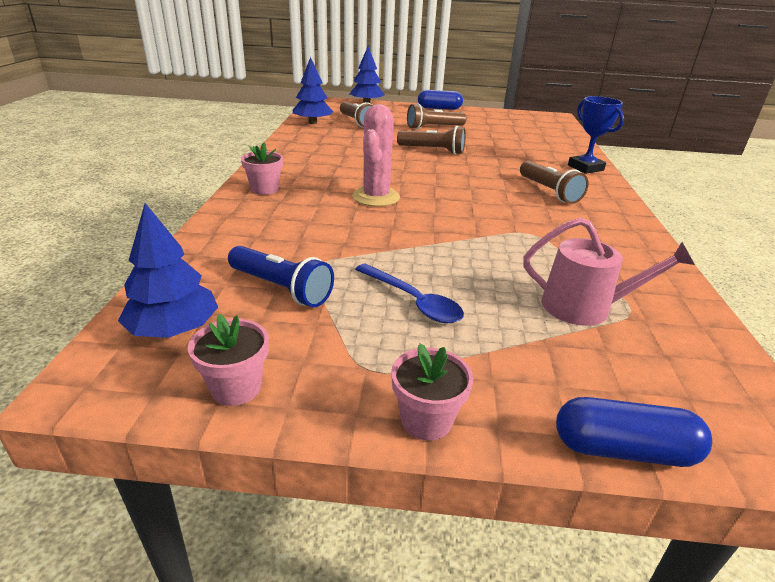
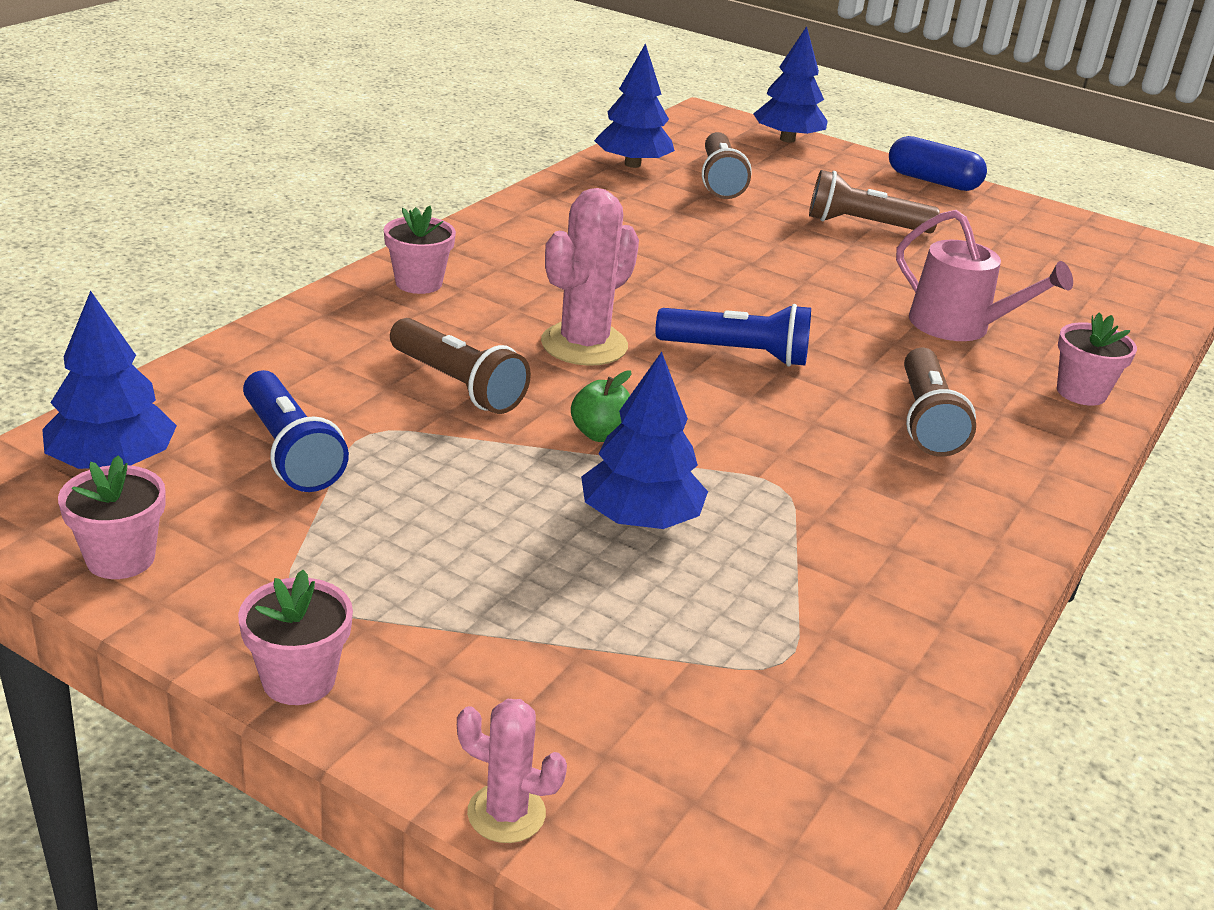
camera: 25 degrees right, 0 degrees up
(413, 301) = (451, 530): blue spoon -> none
(429, 233) = (601, 434): none -> green apple
(433, 150) = (799, 277): brown flashlight -> brown flashlight (457, 385)
(445, 185) = (737, 354): none -> blue flashlight
(492, 266) = (640, 519): none -> blue tree
(584, 307) = (708, 629): pink watering can -> pink watering can (958, 326)
(585, 168) = (1081, 392): blue trophy -> pink flower pot
(623, 450) = (506, 813): blue capsule -> pink cactus

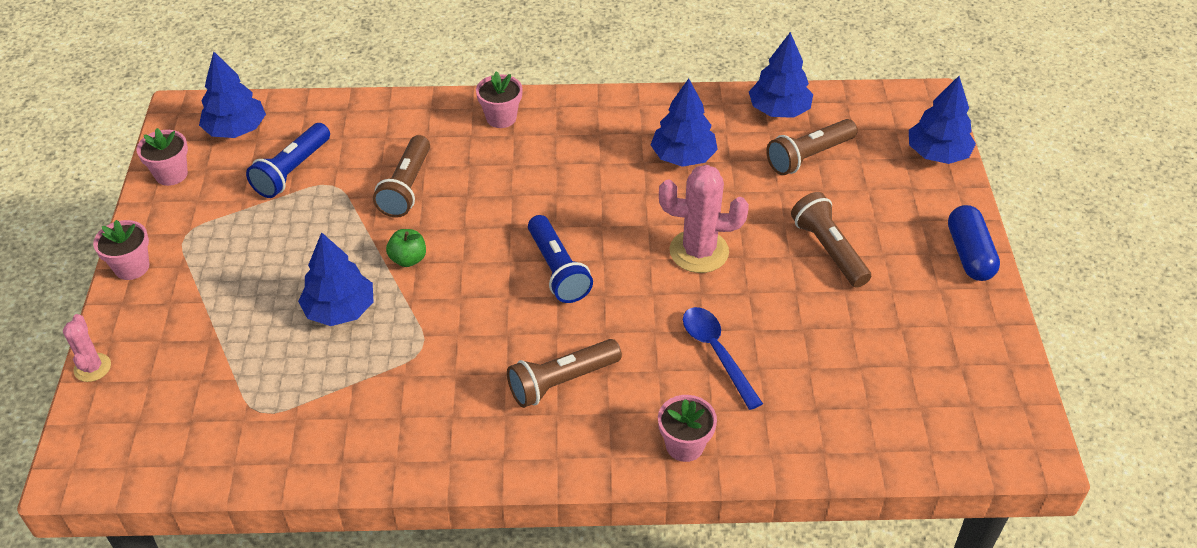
camera: 60 degrees right, 15 degrees up
(584, 345) = (499, 208): pink cactus -> pink cactus (699, 251)
(638, 226) = (683, 156): none -> blue tree
(958, 326) = (716, 353): pink watering can -> blue spoon

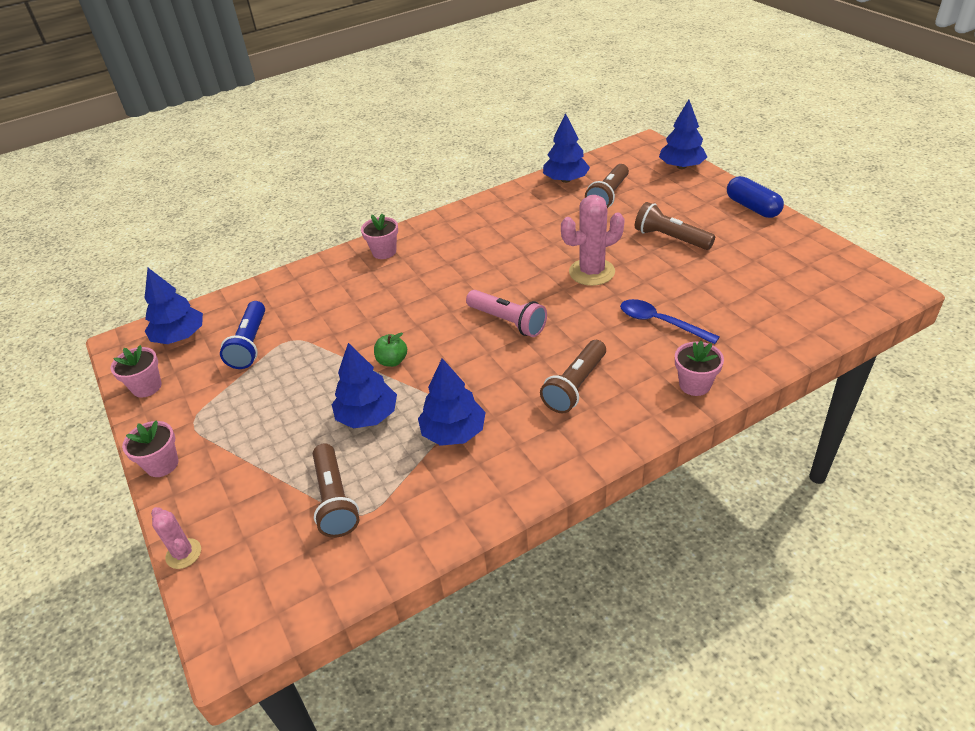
camera: 25 degrees left, 5 degrees down
(406, 187) = (351, 318): brown flashlight -> brown flashlight (335, 500)
(557, 270) = (508, 322): blue flashlight -> pink flashlight
(683, 156) = (530, 226): blue tree -> blue tree (453, 432)

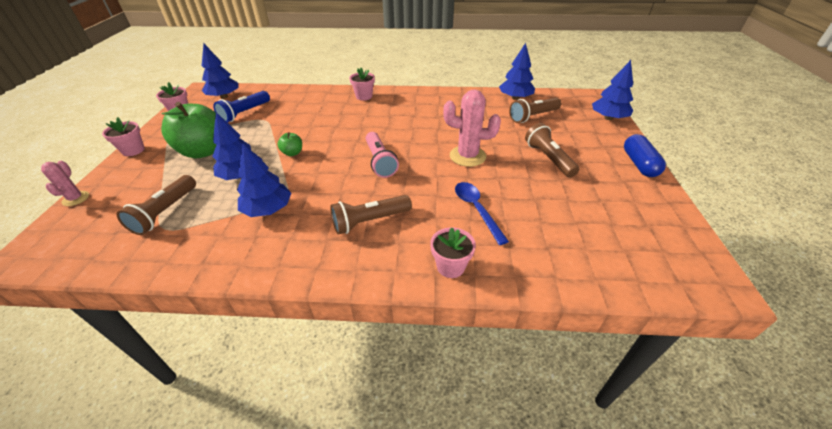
camera: 30 degrees right, 0 degrees up
(270, 415) = (204, 151): none -> green apple

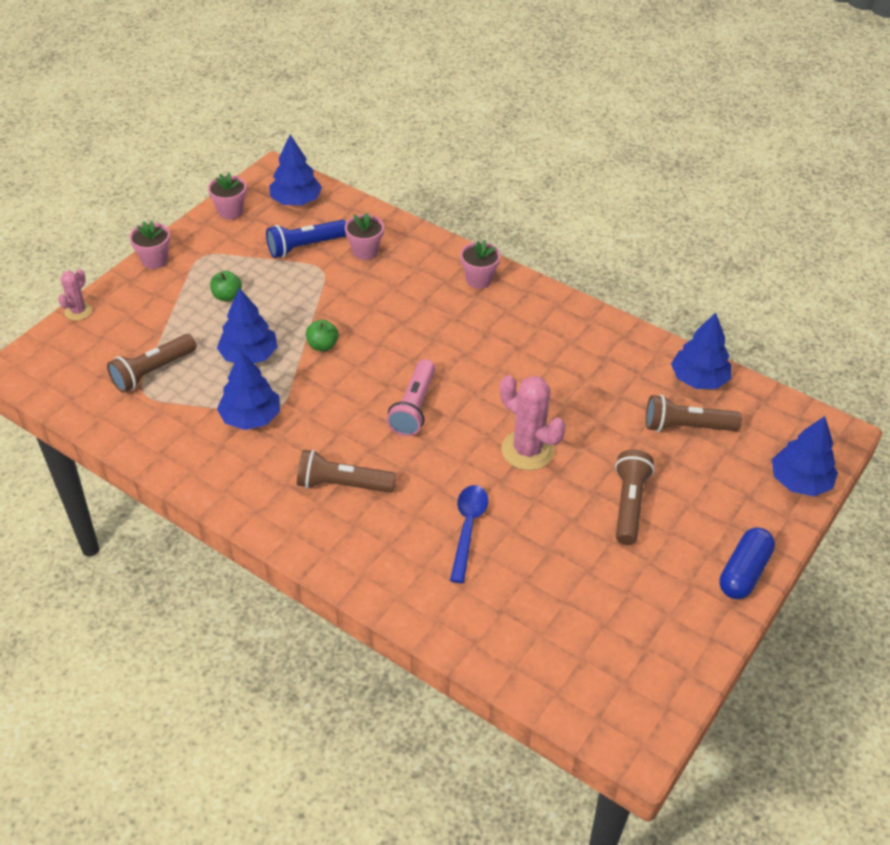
camera: 30 degrees right, 5 degrees up
(204, 151) = (227, 296): green apple -> green apple, size x0.44
(450, 266) = (382, 577): pink flower pot -> pink flower pot (365, 251)

